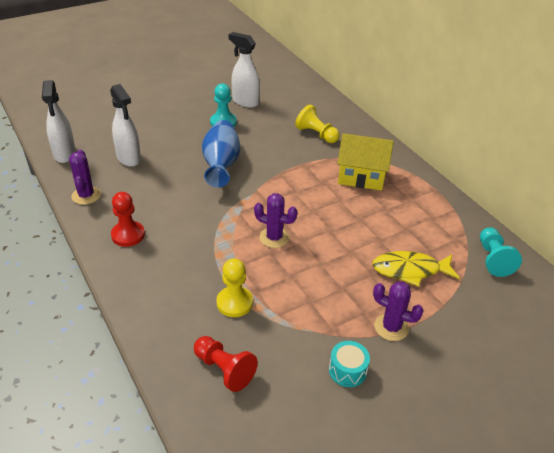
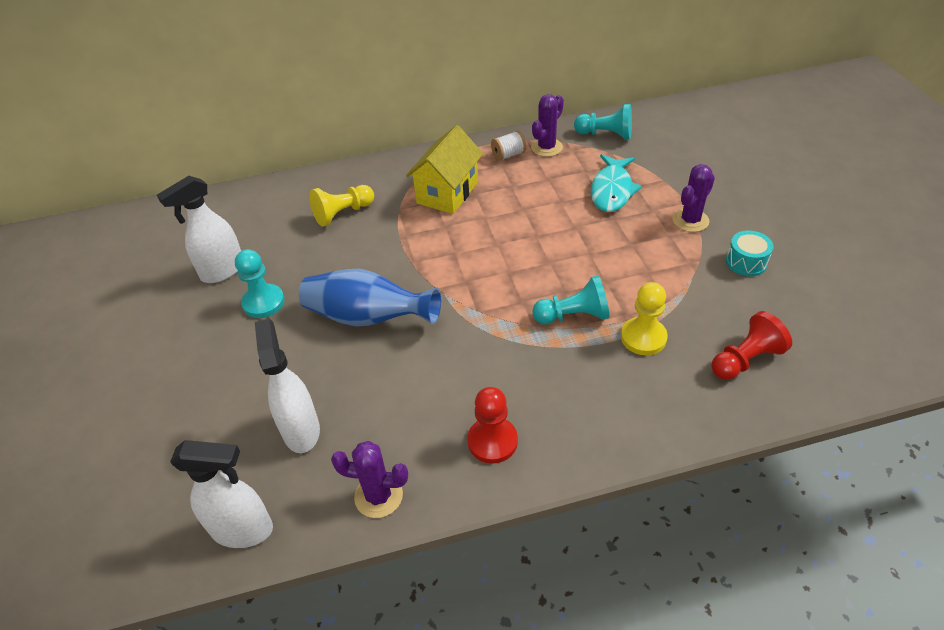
camera: 70 degrees left, 5 degrees up
(129, 158) = (301, 430): white spray bottle -> white spray bottle turned 90 degrees counterclockwise
(248, 261) = (573, 316): none -> turquoise pawn
(274, 238) = (536, 285): purple cactus -> purple cactus (546, 147)
(410, 270) = (612, 190): yellow fish -> turquoise fish
(426, 202) = (508, 155): none -> white spool

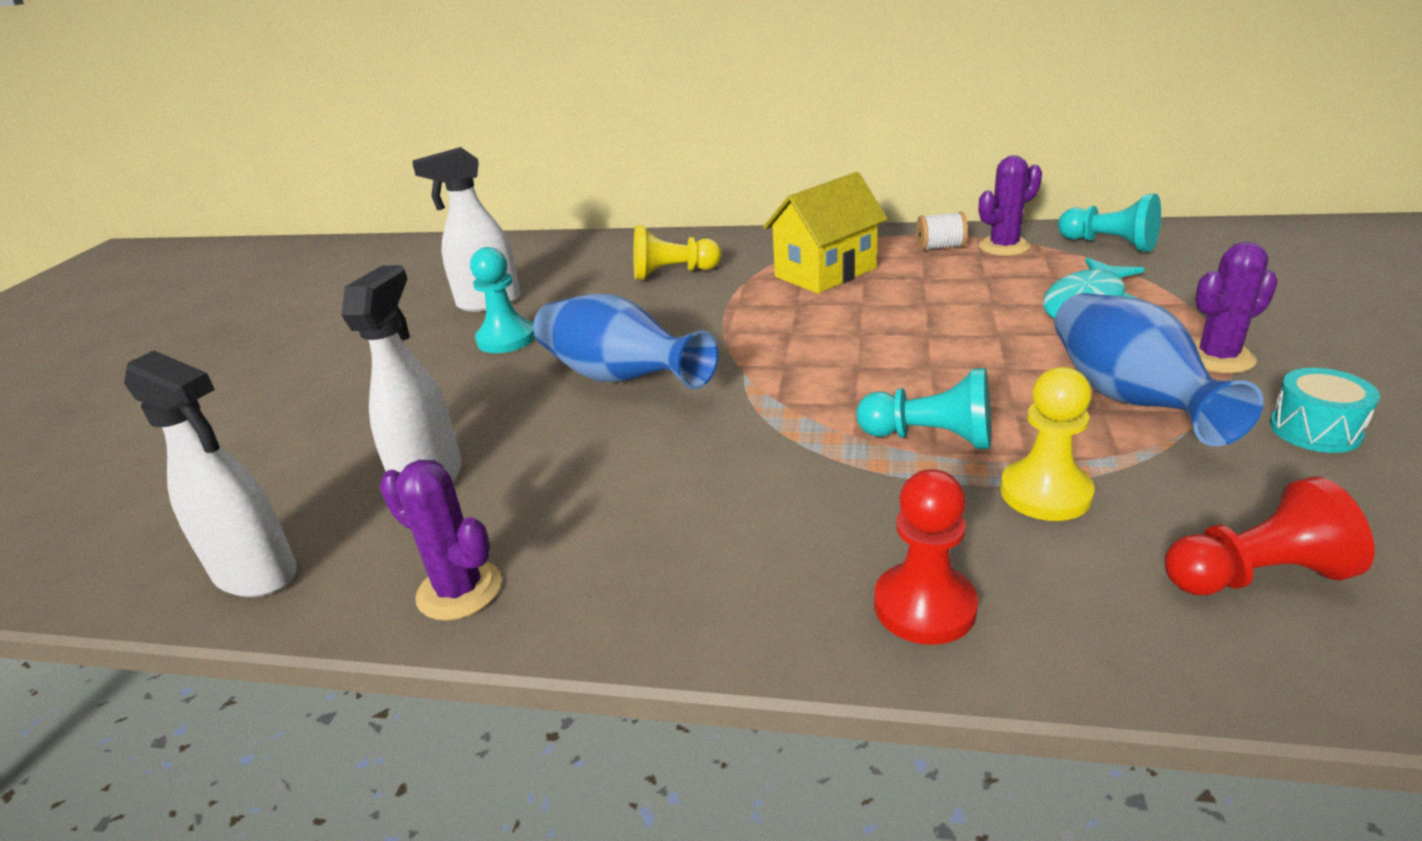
camera: 25 degrees right, 15 degrees down
(492, 441) = (684, 569): red pawn -> red pawn (924, 606)
(658, 262) = (1128, 399): none -> blue vase

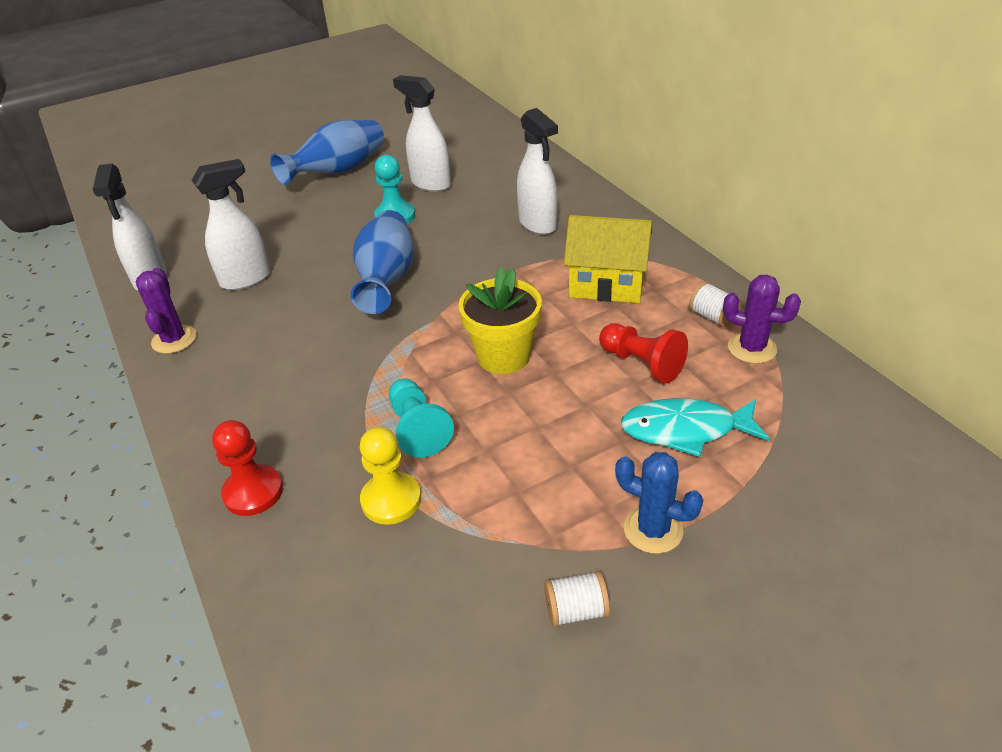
camera: 50 degrees right, 10 degrees up
(672, 273) = (538, 224): yellow pawn -> white spray bottle
(866, 352) = (503, 356): none -> yellow flower pot
(1109, 244) = (826, 404): turquoise pawn -> none
(1128, 399) = (542, 500): blue vase -> blue vase (338, 171)
(1218, 357) = (653, 530): purple cactus -> blue cactus
(1255, 575) = (365, 617): red pawn -> red pawn (642, 363)
(1315, 430) = (576, 610): turquoise drum -> white spool

